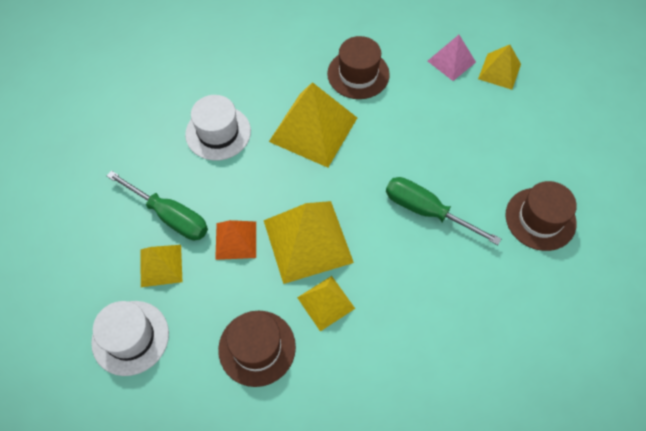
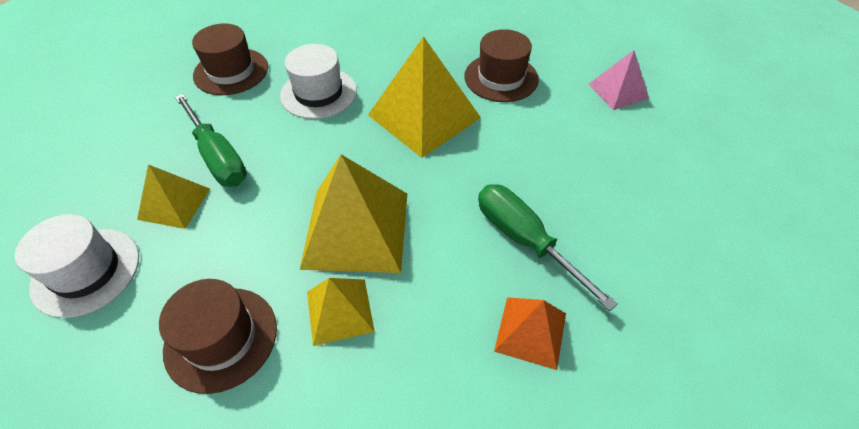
camera: 20 degrees right, 10 degrees down
(236, 240) = (273, 202): orange pyramid -> orange pyramid (531, 332)
(499, 71) = (676, 114): yellow pyramid -> none
(540, 219) = (686, 298): brown hat -> brown hat (231, 71)

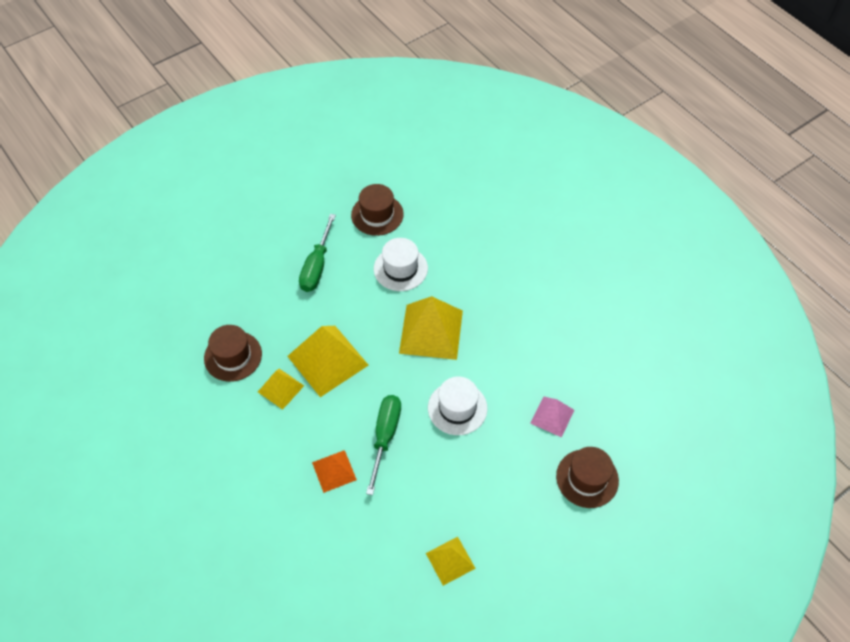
camera: 50 degrees right, 5 degrees up
(86, 271) = (218, 279): white hat -> white hat (457, 408)
(174, 203) = (276, 276): yellow pyramid -> yellow pyramid (450, 560)
(501, 78) = (502, 346): brown hat -> brown hat (587, 478)

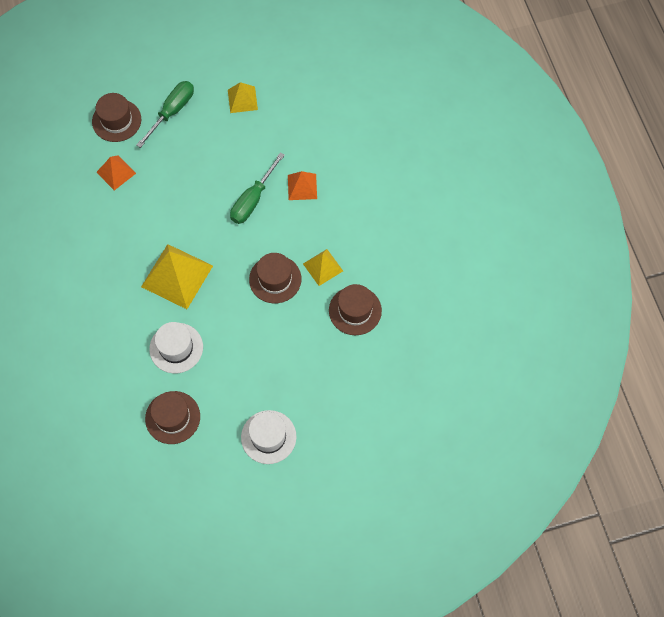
camera: 160 degrees left, 10 degrees up
(317, 266) = (252, 377): green screwdriver -> green screwdriver (172, 111)
(328, 360) = (275, 279): yellow pyramid -> brown hat
(457, 408) = (186, 203): white hat -> white hat (268, 437)
(552, 416) = (116, 172): pink pyramid -> orange pyramid

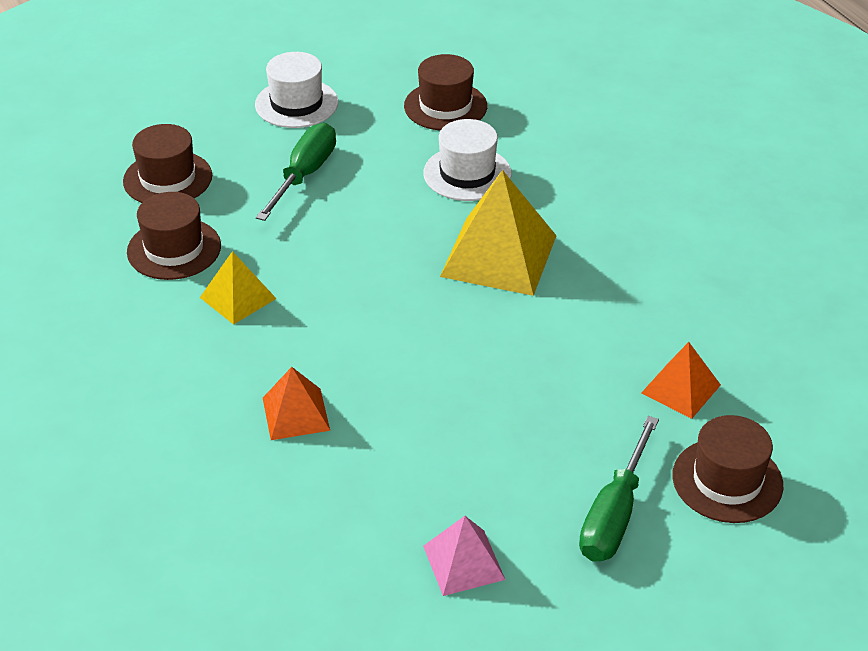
camera: 170 degrees right, 25 degrees down
(242, 99) = (463, 562): yellow pyramid -> pink pyramid
(253, 200) = (392, 379): green screwdriver -> green screwdriver (304, 175)
(275, 279) = (322, 272): brown hat -> brown hat (167, 178)

